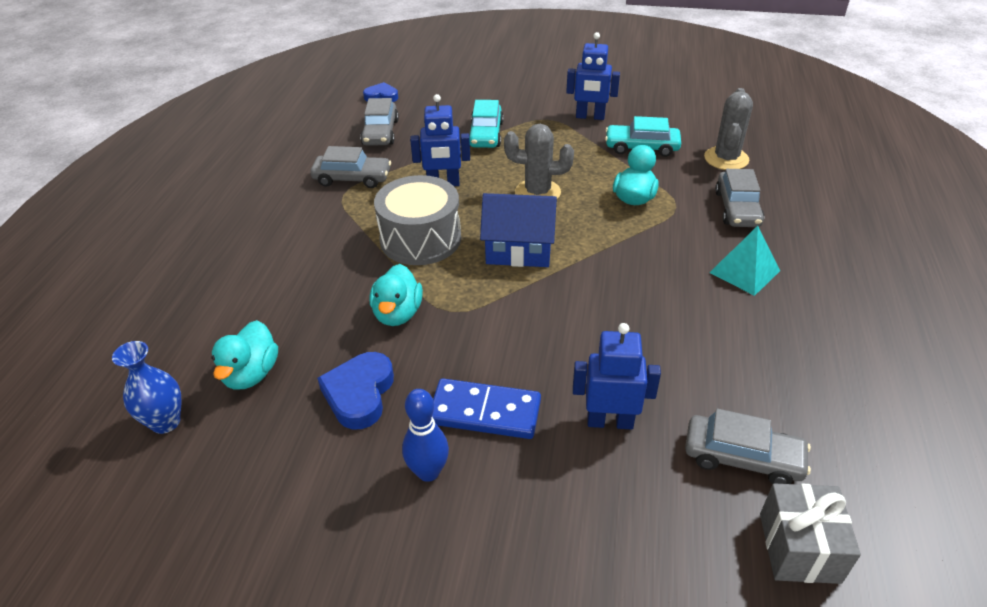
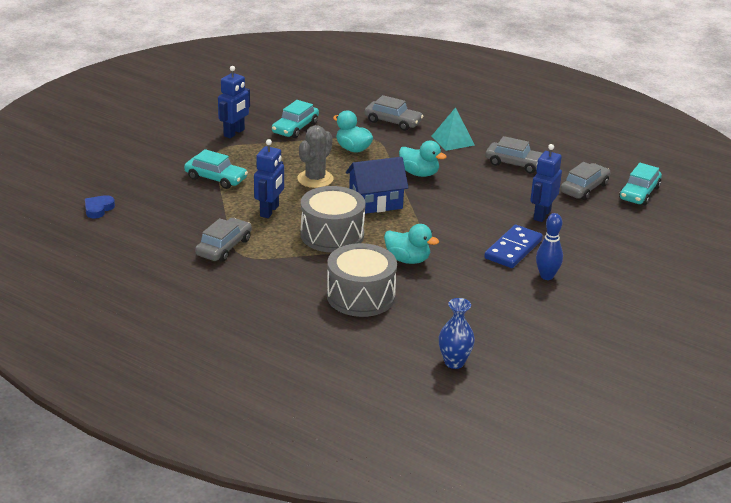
camera: 70 degrees left, 10 degrees down
(251, 374) = (429, 324): turquoise duck -> turquoise duck (419, 173)
(295, 298) = (361, 296): none -> grey drum
(359, 394) = (473, 287): blue heart -> none
(380, 132) = (163, 221): grey car -> grey car (515, 164)
(519, 250) = (375, 202): blue house -> blue house turned 45 degrees clockwise
(726, 159) = (337, 106): grey cactus -> none
(799, 547) = (639, 193): grey gift -> turquoise car

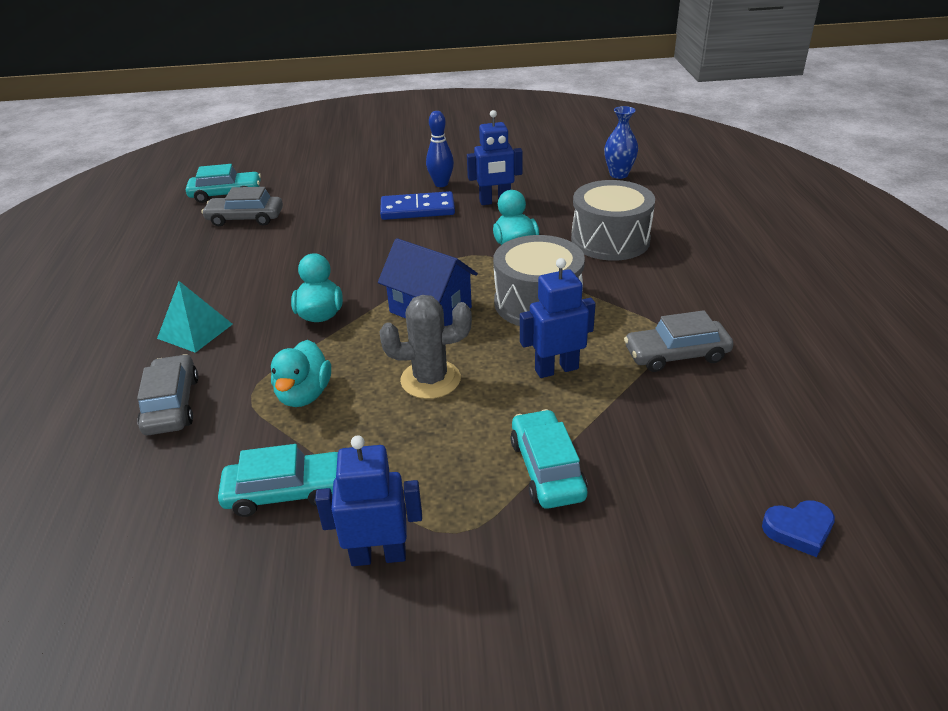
camera: 125 degrees left, 5 degrees up
(515, 164) = (224, 269): grey car -> none
(541, 215) = (331, 219): blue robot -> blue robot (495, 201)

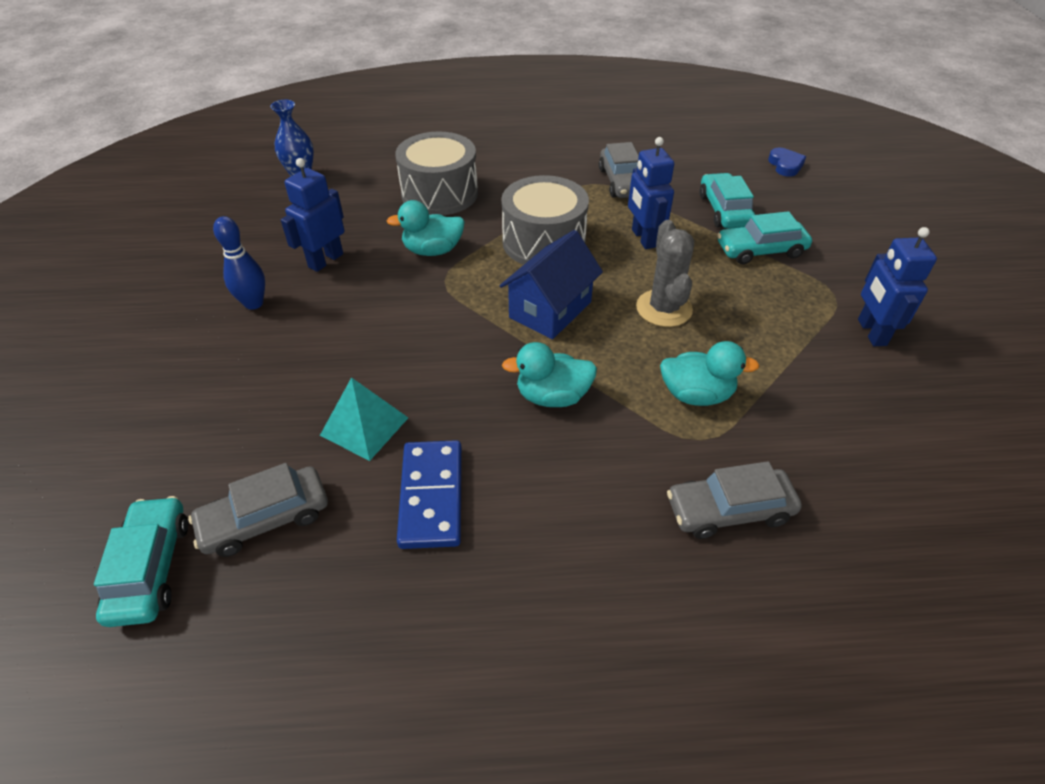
camera: 90 degrees left, 10 degrees up
(195, 331) = (583, 520): turquoise pyramid -> turquoise pyramid (364, 426)
(245, 218) = (265, 519): grey car -> grey car turned 60 degrees clockwise
(286, 492) = (827, 392): turquoise car -> turquoise car (724, 210)
(417, 209) = (318, 323): blue domino -> blue domino (431, 496)
(495, 201) = (325, 260): blue robot -> blue robot turned 135 degrees counterclockwise

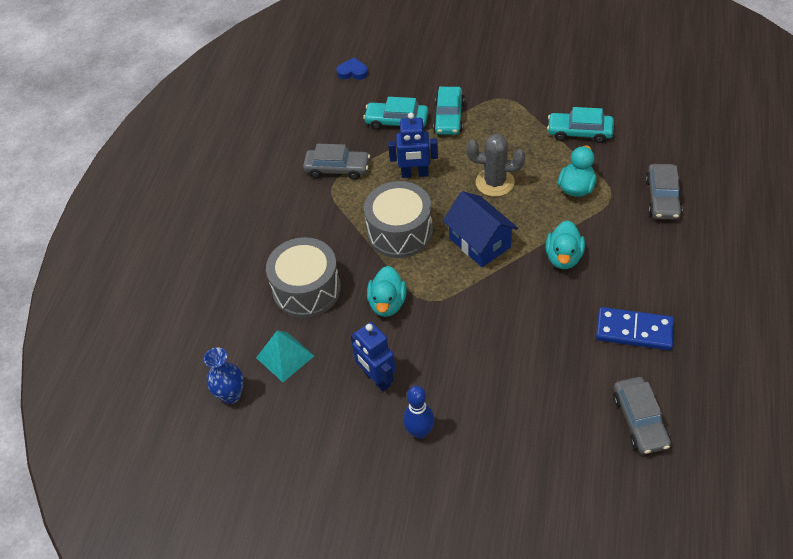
camera: 70 degrees left, 5 degrees up
(151, 568) = (669, 484): turquoise car -> turquoise car (579, 132)
(364, 426) = (570, 362): turquoise pyramid -> turquoise pyramid (285, 356)
(871, 332) = (542, 94): blue robot -> none

